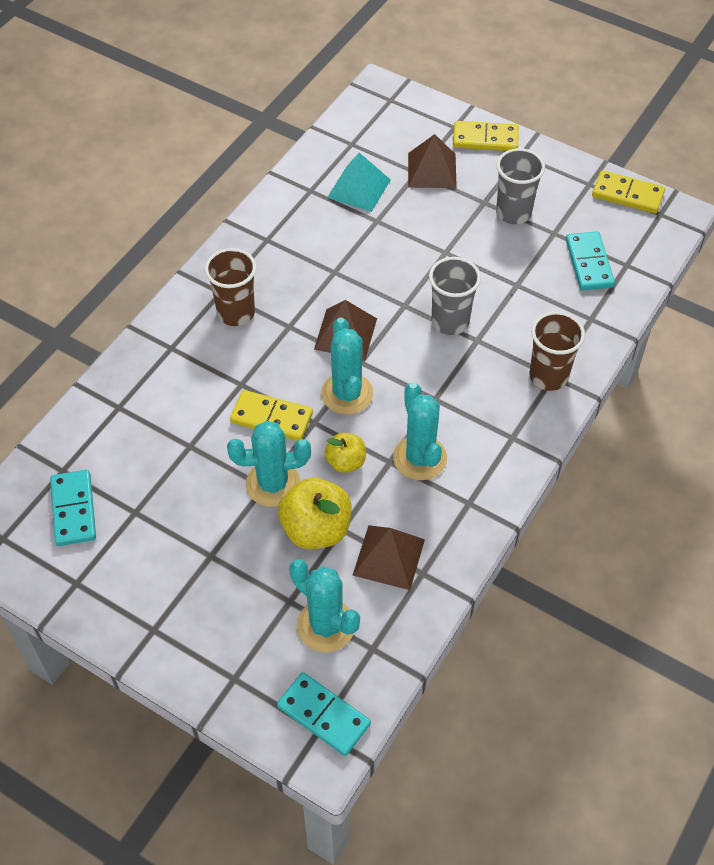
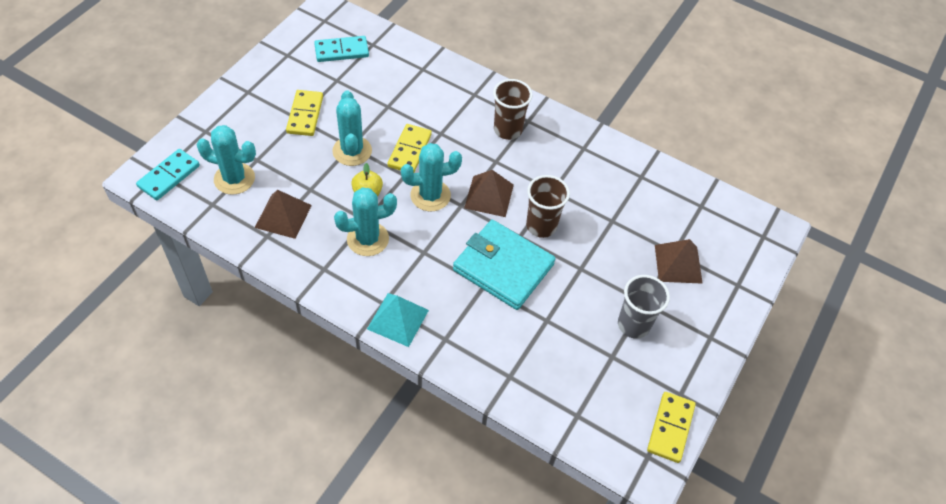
camera: 85 degrees right, 0 degrees up
(316, 529) = (311, 175): yellow apple -> none
(326, 625) = (234, 179): turquoise cactus -> turquoise cactus turned 60 degrees clockwise
(359, 188) = (648, 209): turquoise pyramid -> turquoise pyramid (398, 319)
(450, 321) = (503, 267): grey cup -> turquoise wallet
(485, 139) = (726, 309): yellow domino -> yellow domino (305, 115)
(548, 376) = (445, 335): brown cup -> brown cup (541, 226)
(589, 263) = (576, 382): turquoise domino -> none

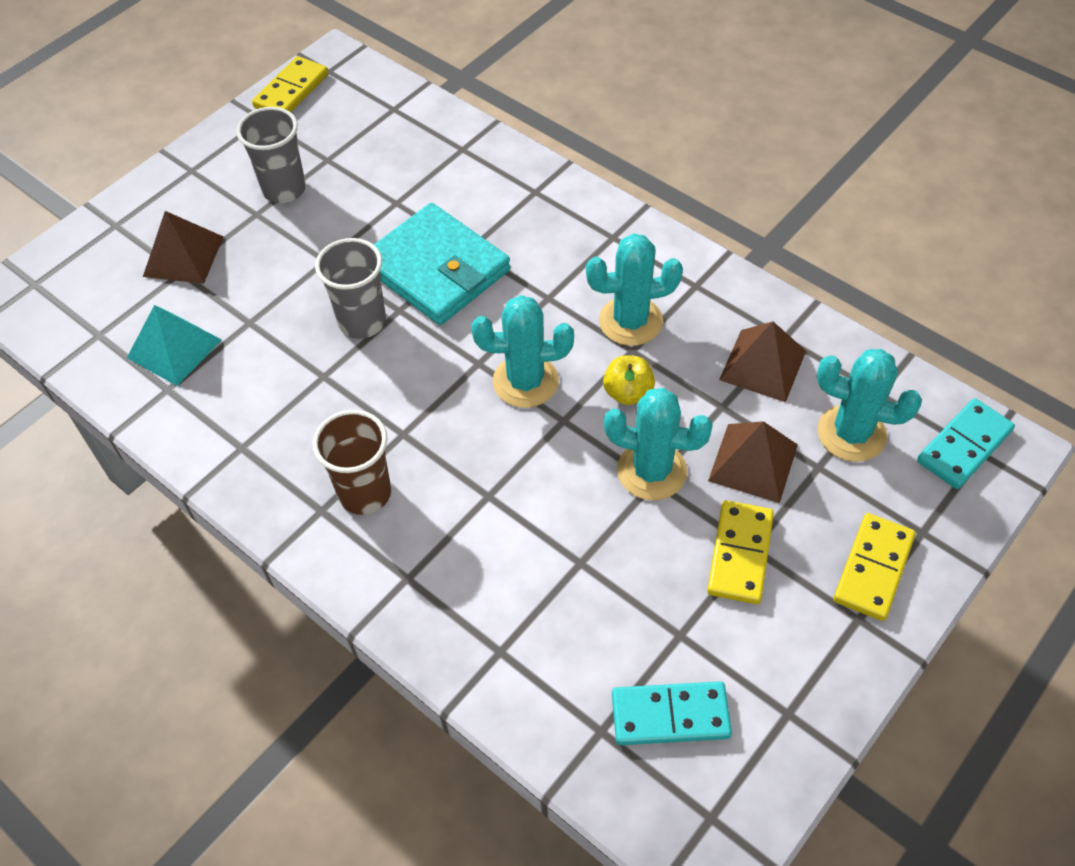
camera: 165 degrees left, 0 degrees up
(352, 151) = (651, 471): turquoise cactus -> turquoise cactus turned 75 degrees counterclockwise
(398, 319) = (595, 216): turquoise pyramid -> turquoise pyramid (174, 348)
(410, 150) = (549, 464): yellow domino -> yellow domino (873, 568)
(489, 196) = (430, 374): brown pyramid -> brown pyramid (753, 462)
(541, 226) = (362, 322): brown cup -> grey cup

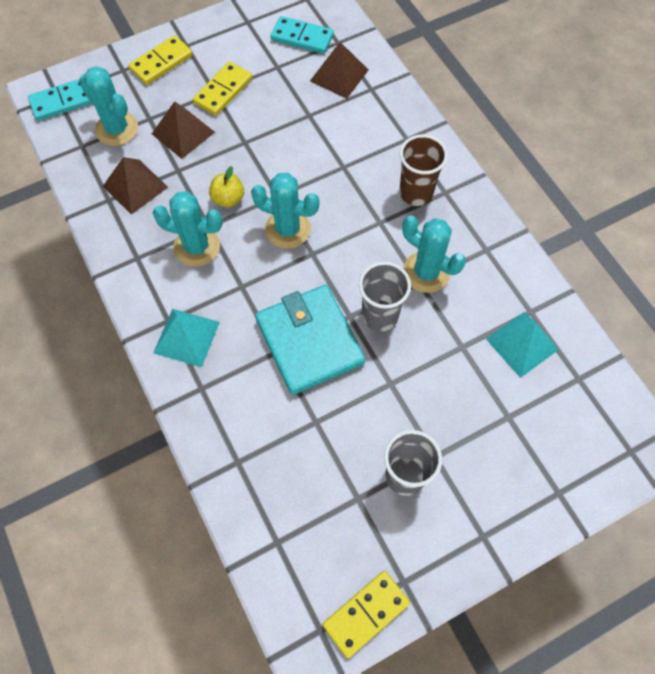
camera: 160 degrees left, 10 degrees up
(183, 256) = (504, 433): brown pyramid -> brown pyramid (339, 75)
(580, 229) = (186, 337): none -> turquoise pyramid
(651, 471) = (242, 148): turquoise cactus -> turquoise cactus (426, 272)

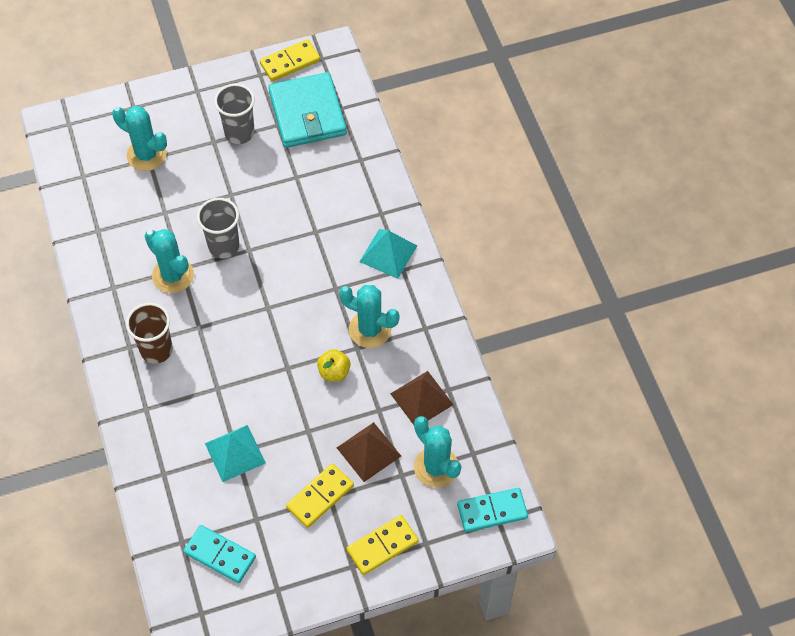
camera: 170 degrees left, 5 degrees down
(287, 229) = (284, 333): turquoise cactus -> turquoise cactus (146, 155)
(309, 341) = (287, 235): turquoise wallet -> turquoise wallet (307, 113)
(339, 75) = (192, 496): brown pyramid -> none
(522, 344) = (116, 207): turquoise pyramid -> turquoise pyramid (235, 453)

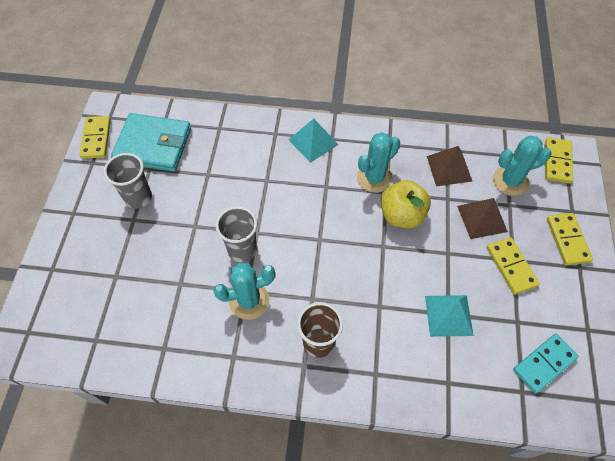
camera: 65 degrees left, 0 degrees up
(146, 155) = (110, 276): turquoise cactus -> none
(334, 372) = (401, 215): yellow apple -> yellow apple, size x1.70
(492, 511) = (557, 162): turquoise domino -> yellow domino

